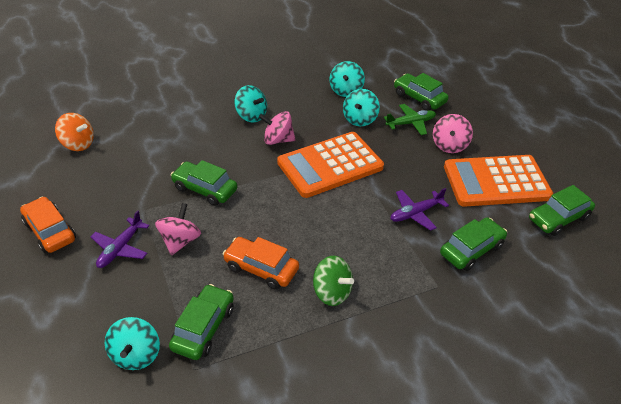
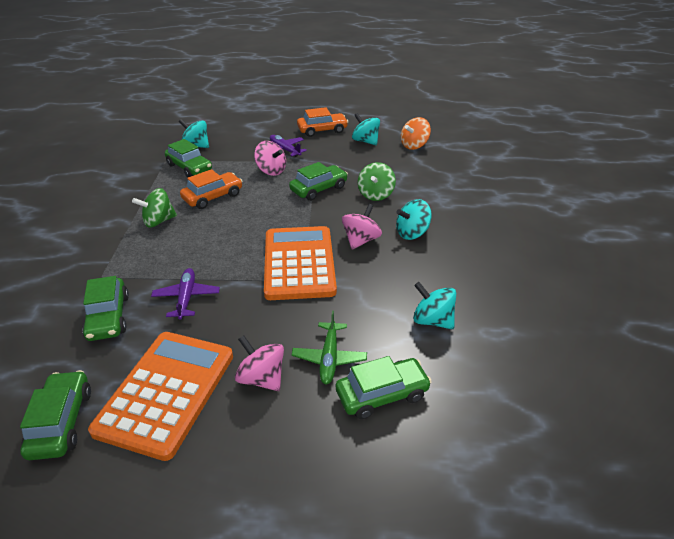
camera: 115 degrees right, 5 degrees down
(198, 148) = (375, 194): none -> green spinning top
(360, 119) = (364, 312): turquoise spinning top -> turquoise spinning top (365, 141)

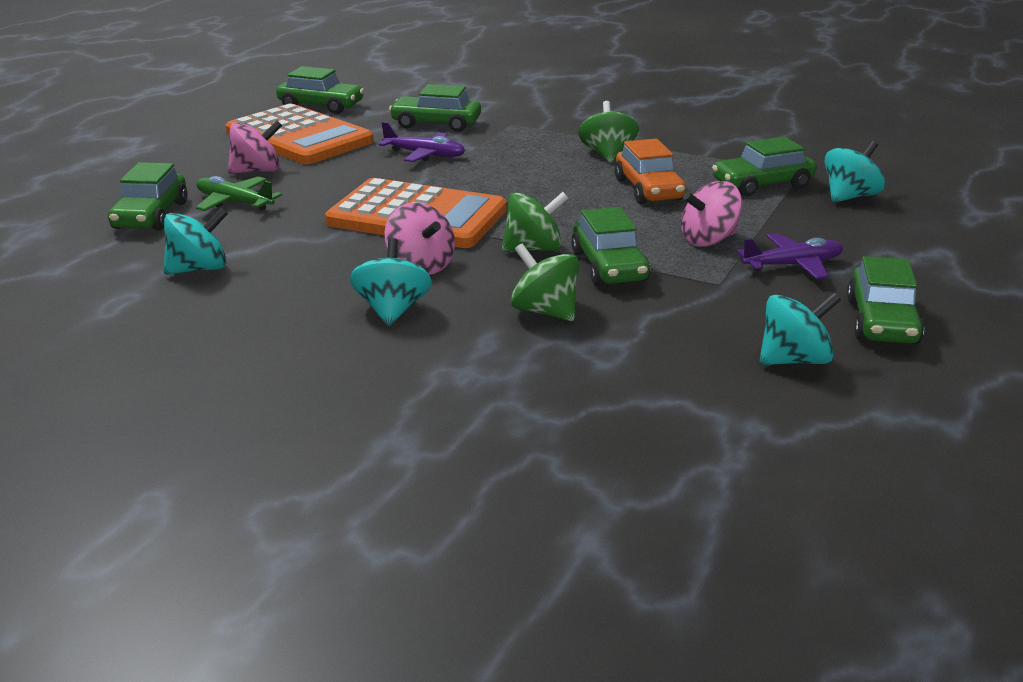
camera: 115 degrees right, 10 degrees down
(314, 213) = (533, 249): none -> green spinning top
(322, 130) = (882, 322): orange car -> green car
(414, 145) = (736, 420): orange spinning top -> none

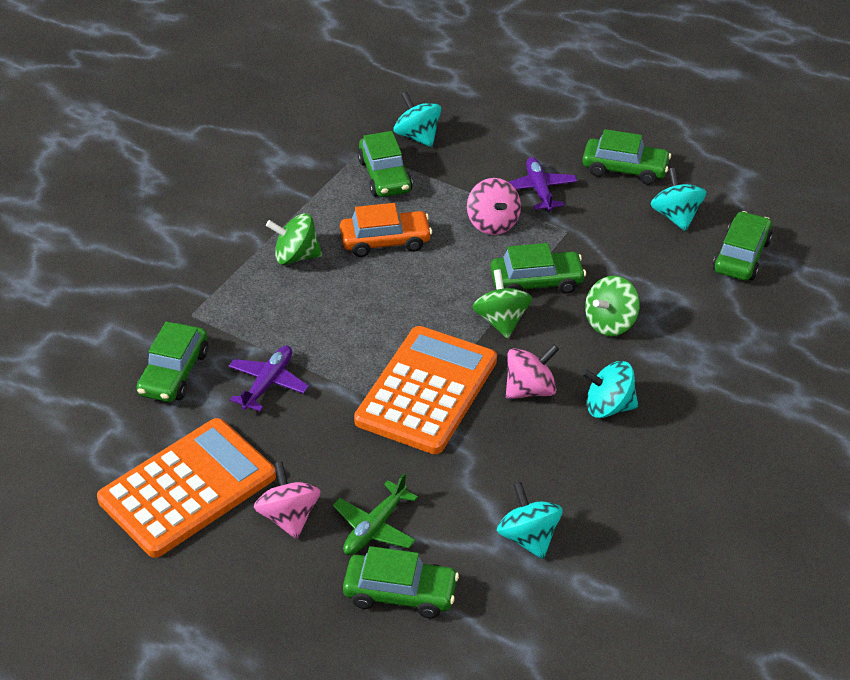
camera: 85 degrees left, 15 degrees up
(321, 106) = (79, 474): green car -> green car (741, 256)

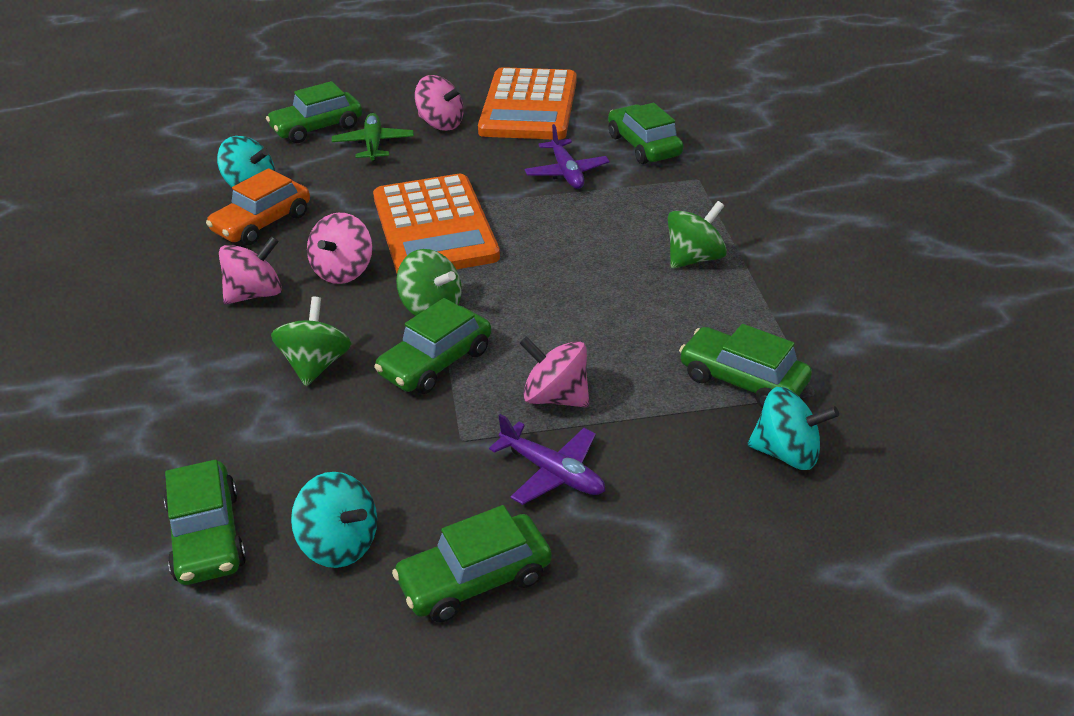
camera: 140 degrees right, 5 degrees down
(385, 241) = (637, 316): orange car -> orange car (262, 223)
(608, 407) = (255, 294): turquoise spinning top -> pink spinning top

